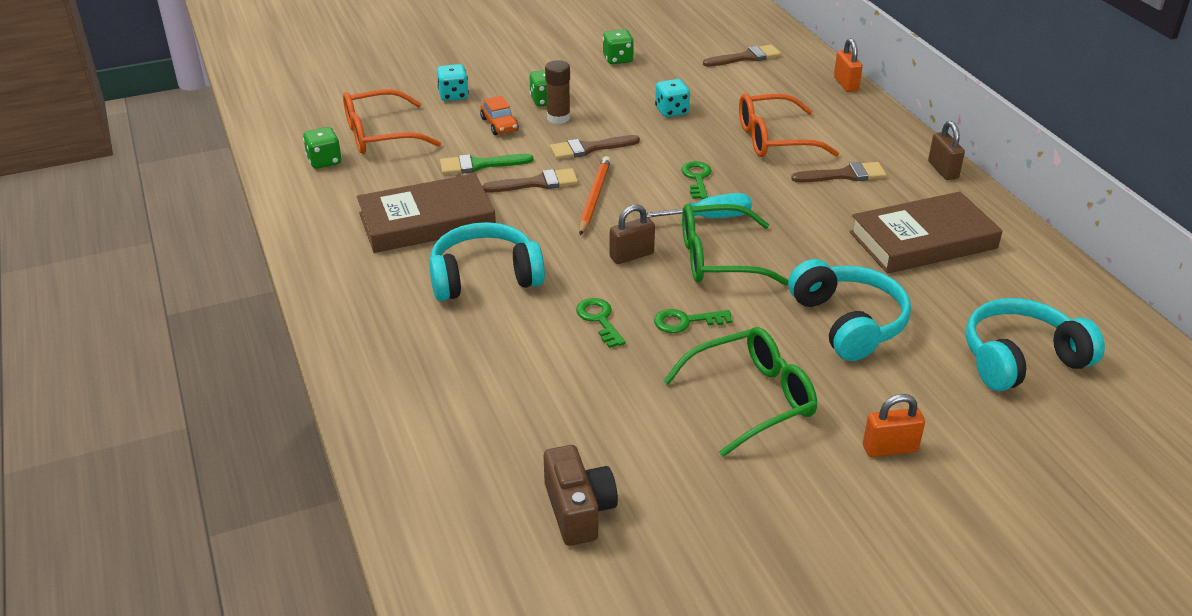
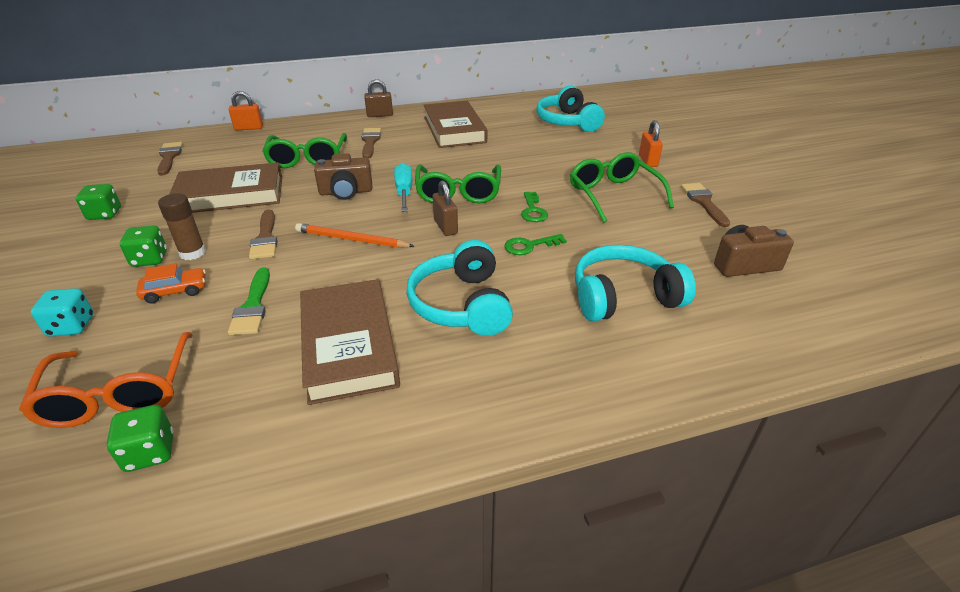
camera: 85 degrees left, 0 degrees up
(537, 183) = (310, 269): brown brush -> brown brush (703, 202)
(671, 111) = (230, 195): turquoise dice -> brown book
(697, 178) = (346, 192): green key -> brown camera
(774, 139) = (307, 159): orange glasses -> green glasses
(848, 323) = (535, 159): turquoise headphones -> turquoise headphones (623, 297)

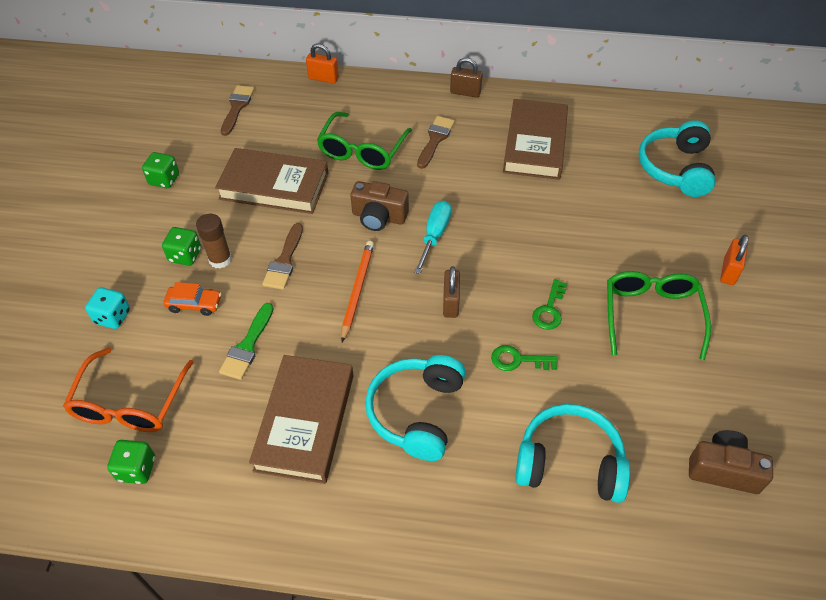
camera: 25 degrees right, 15 degrees up
(351, 239) = (357, 290): orange pencil -> orange pencil turned 60 degrees clockwise
(458, 193) = (487, 255): green glasses -> none
(703, 202) = (747, 363): brown brush -> none

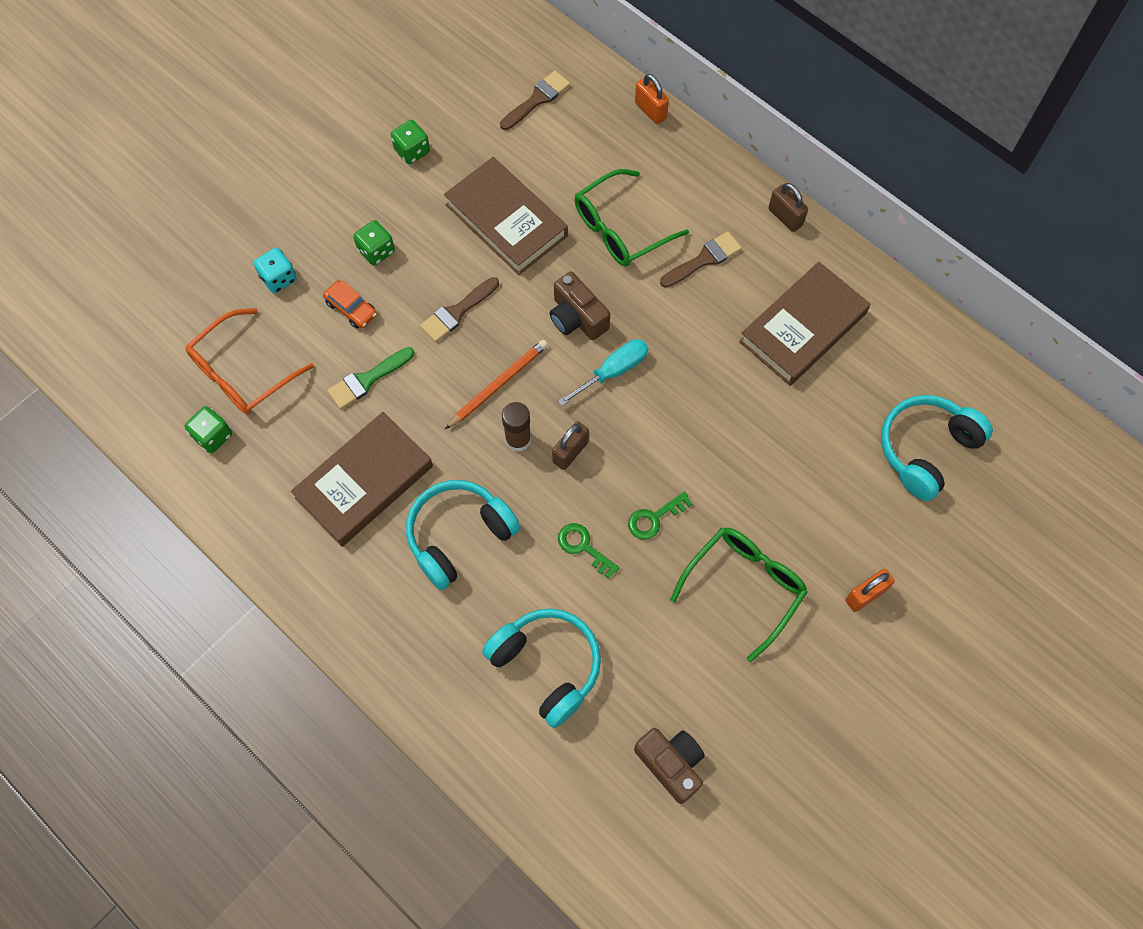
camera: 35 degrees right, 15 degrees up
(220, 259) = (403, 274): brown glue stick -> brown glue stick (518, 439)

